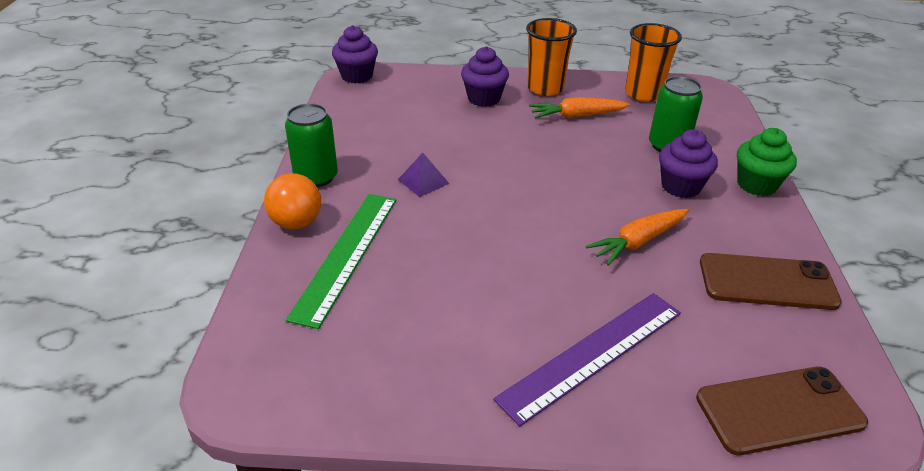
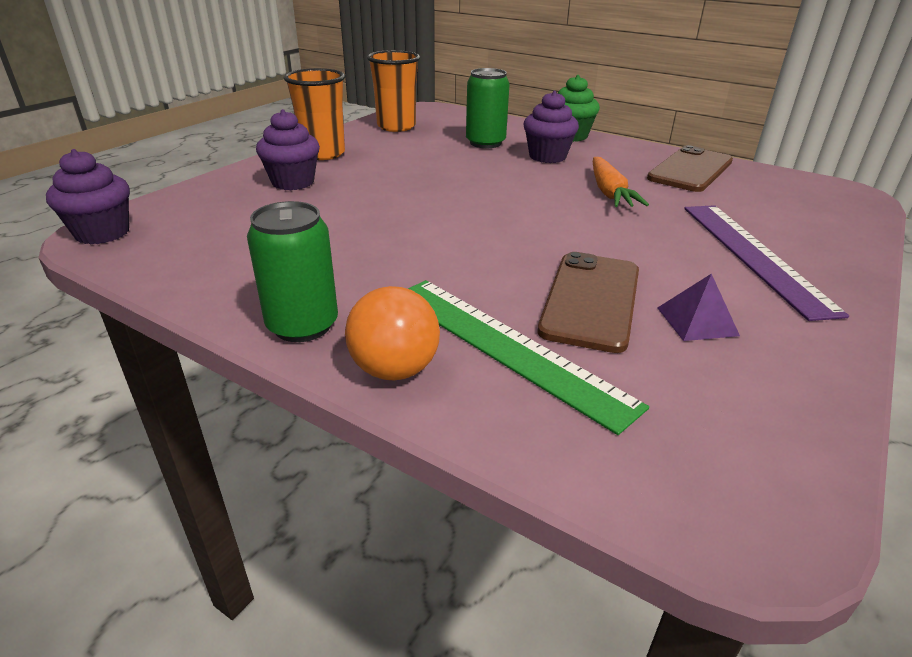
camera: 60 degrees left, 5 degrees down
(423, 181) = (407, 256): purple pyramid -> purple pyramid (697, 321)
(577, 116) = (392, 157): orange carrot -> none
(779, 410) = (835, 211): brown phone -> brown phone (591, 300)

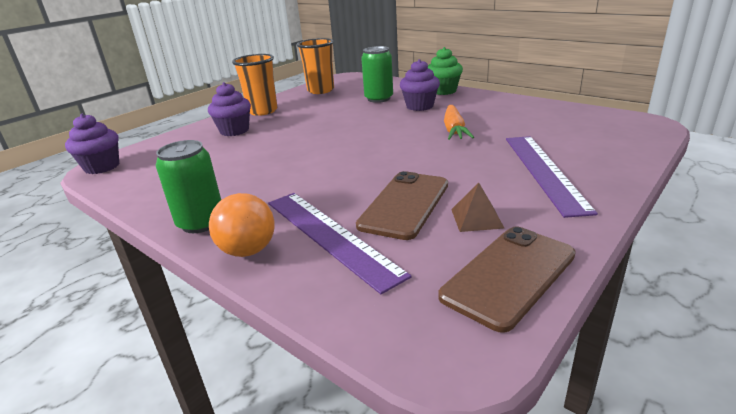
camera: 10 degrees right, 5 degrees down
(506, 346) = (330, 235): green ruler -> purple ruler
(690, 170) = (524, 111): brown phone -> brown phone (509, 275)
(697, 321) = (477, 218): purple pyramid -> brown pyramid

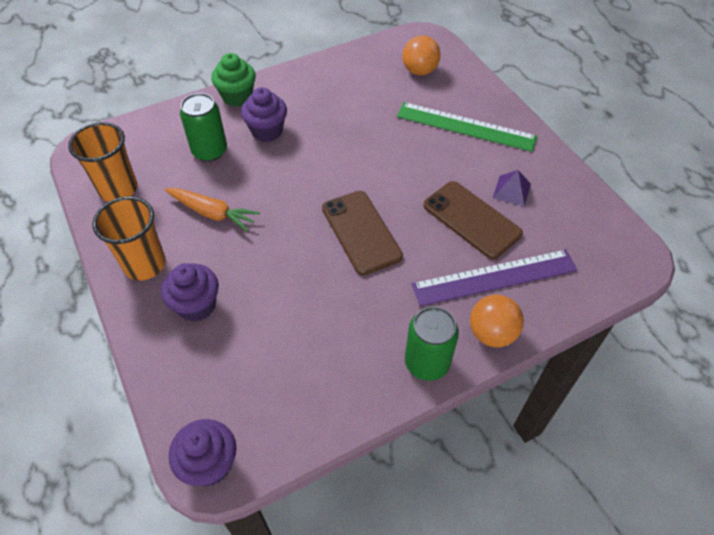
camera: 70 degrees left, 25 degrees up
(454, 130) = (350, 135): orange carrot -> orange carrot (212, 213)
(477, 218) = (511, 190): brown pyramid -> purple pyramid
(509, 275) = (581, 206): brown phone -> brown phone (361, 232)
(544, 171) = (465, 126): purple ruler -> green ruler
(589, 133) = (419, 71): none -> orange ball

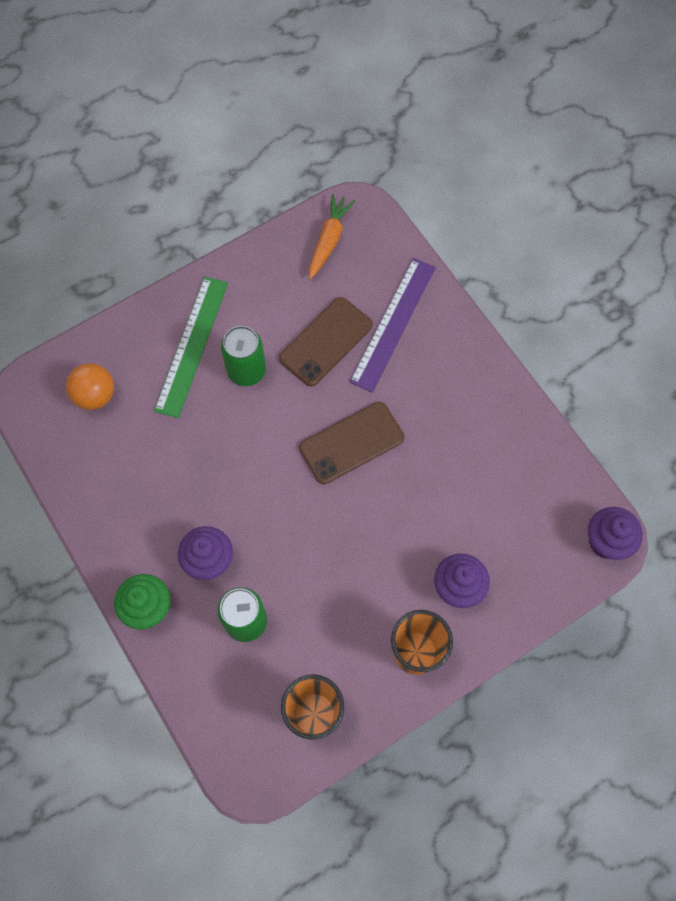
camera: 95 degrees left, 15 degrees up
(212, 213) = (340, 597): orange carrot -> orange carrot (329, 240)
(427, 362) = (489, 379): green can -> green can (246, 370)
(492, 333) = (453, 328): orange ball -> none
(494, 277) = (393, 323): purple ruler -> purple ruler turned 45 degrees clockwise
(511, 190) = (284, 304): purple pyramid -> none

